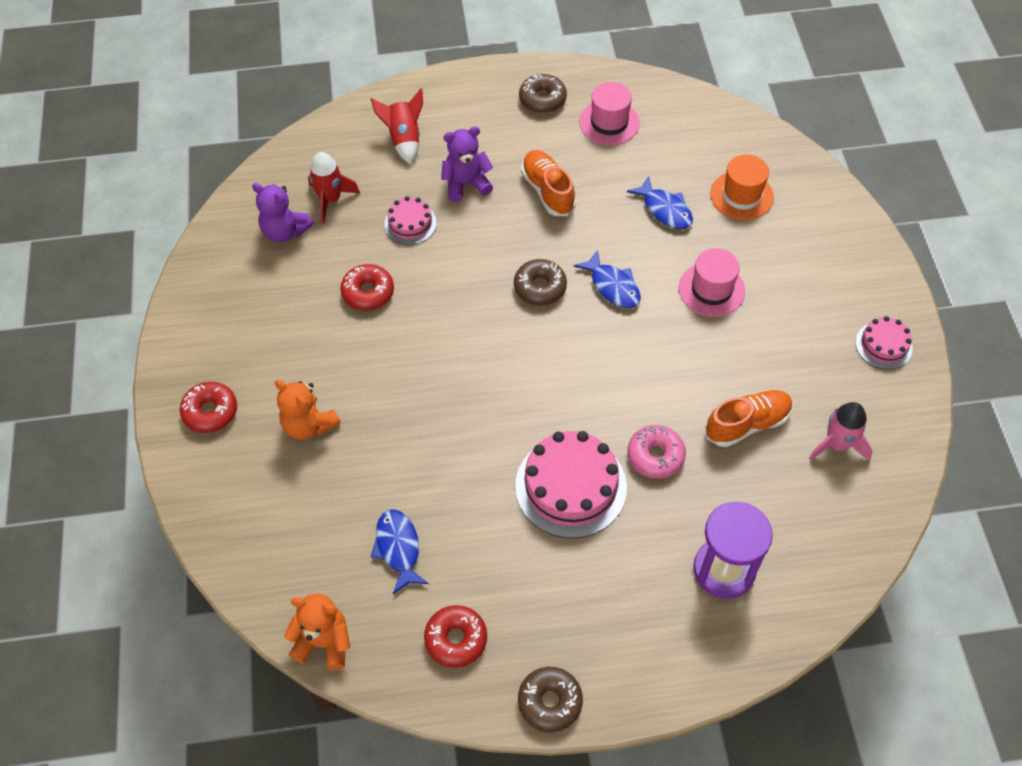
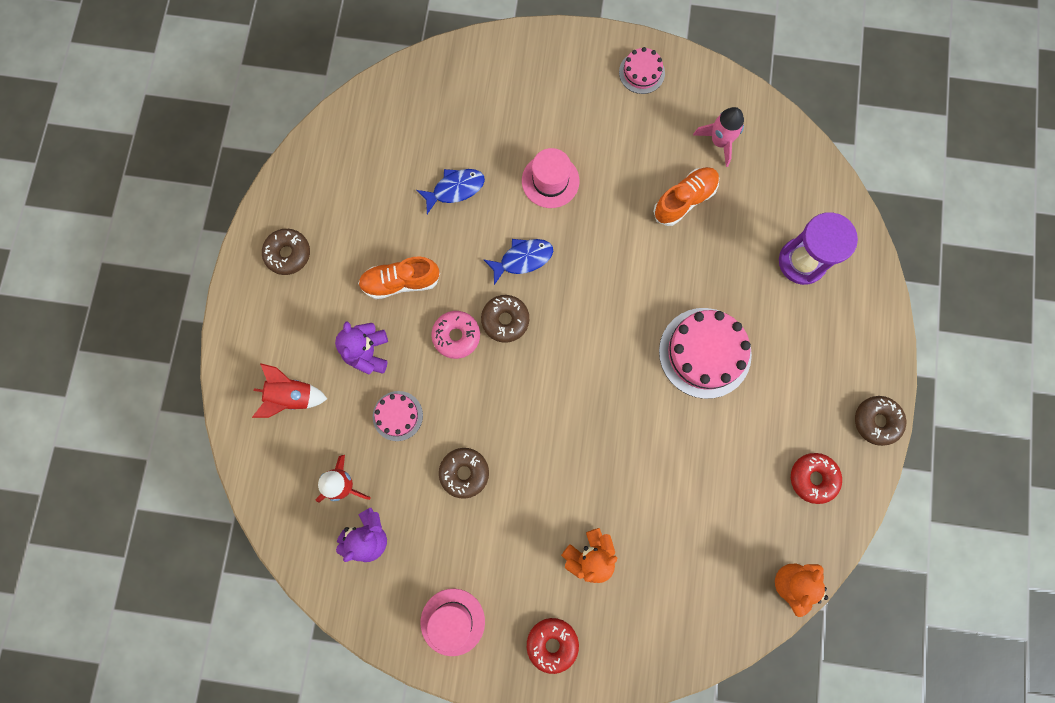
camera: 75 degrees left, 20 degrees up
(368, 292) = (464, 473): red donut -> brown donut
(398, 548) = (726, 505): blue fish -> none
(609, 122) = (338, 203): pink hat -> pink hat (452, 621)
(655, 456) = (694, 279): pink donut -> pink donut (456, 336)
(741, 195) = (460, 121): orange hat -> none
(747, 424) = (684, 200): orange shoe -> orange shoe turned 60 degrees clockwise

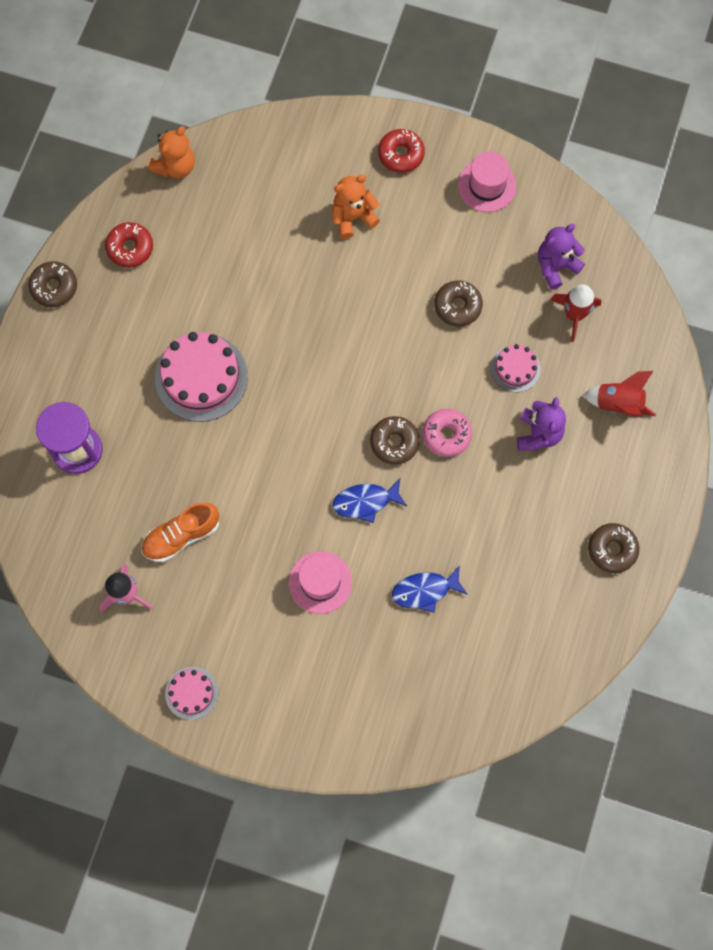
camera: 170 degrees left, 5 degrees down
(400, 282) = (496, 500): orange shoe -> none

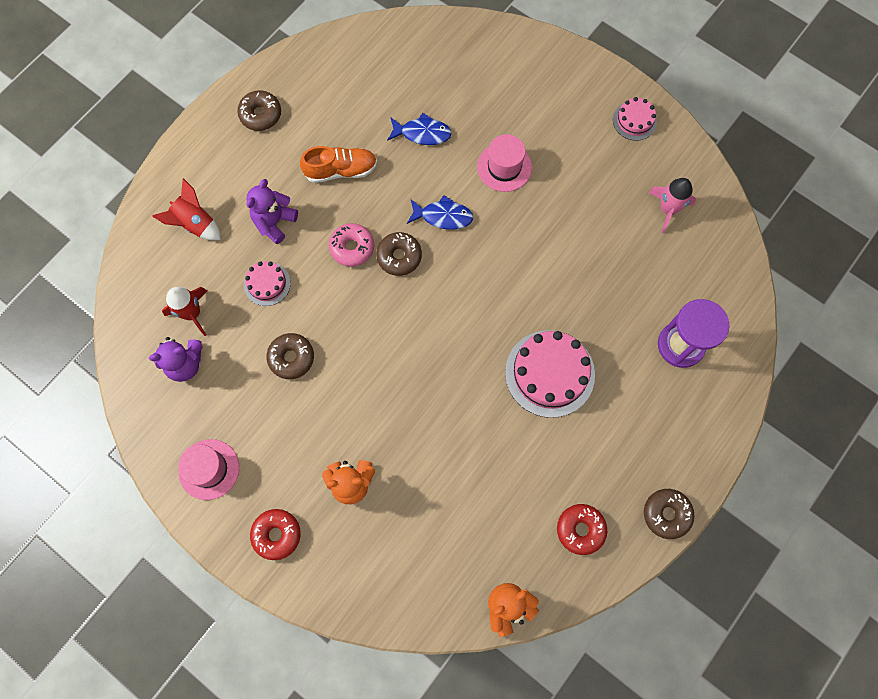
camera: 160 degrees left, 0 degrees up
(181, 536) = (608, 241): orange shoe -> orange shoe (341, 170)

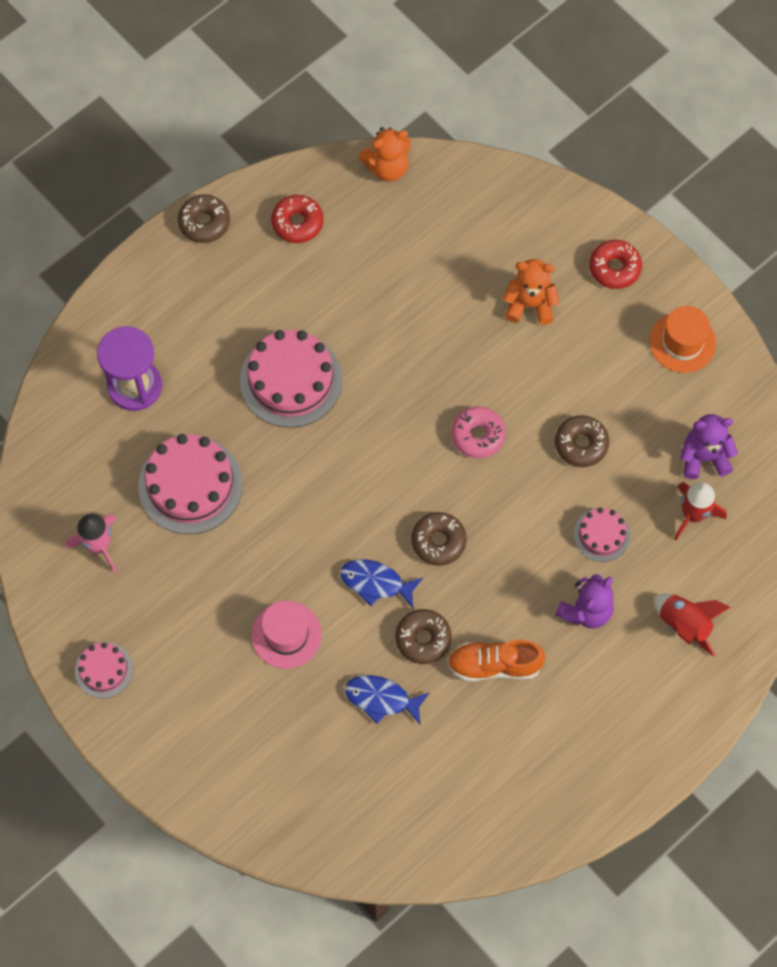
camera: 170 degrees left, 5 degrees down
(209, 469) = (682, 342): pink hat -> orange hat
(260, 114) = (590, 763): brown donut -> brown donut (423, 639)
(352, 247) = (494, 562): pink donut -> pink donut (478, 435)
(610, 269) = (190, 485): none -> pink cake

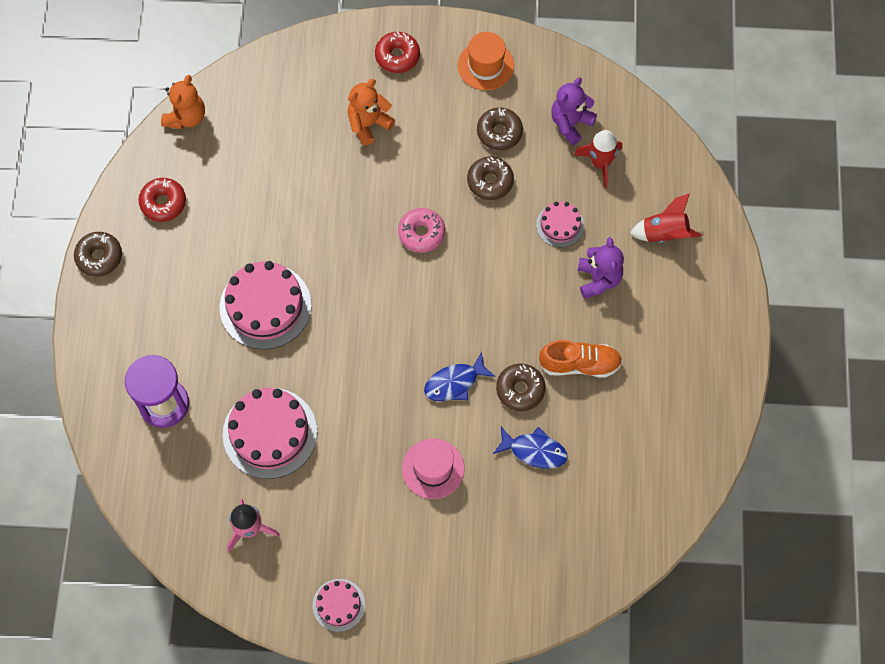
camera: 45 degrees left, 0 degrees up
(381, 699) = (534, 451): blue fish -> blue fish turned 135 degrees counterclockwise
(438, 541) = (466, 321): brown donut -> brown donut (499, 132)
(494, 665) = (580, 364): orange shoe -> orange shoe turned 135 degrees counterclockwise

